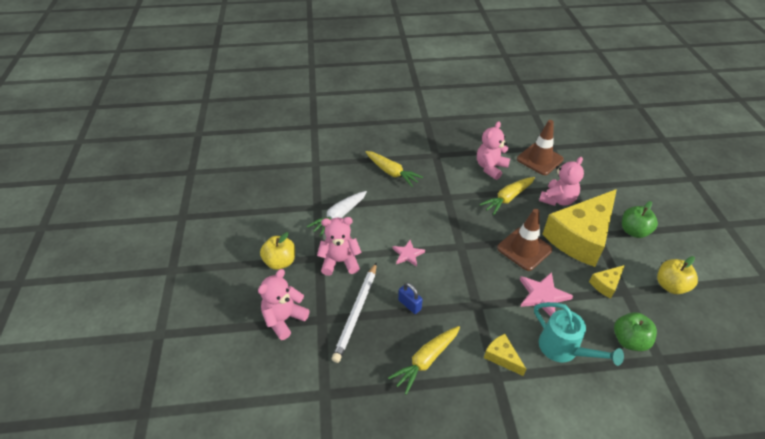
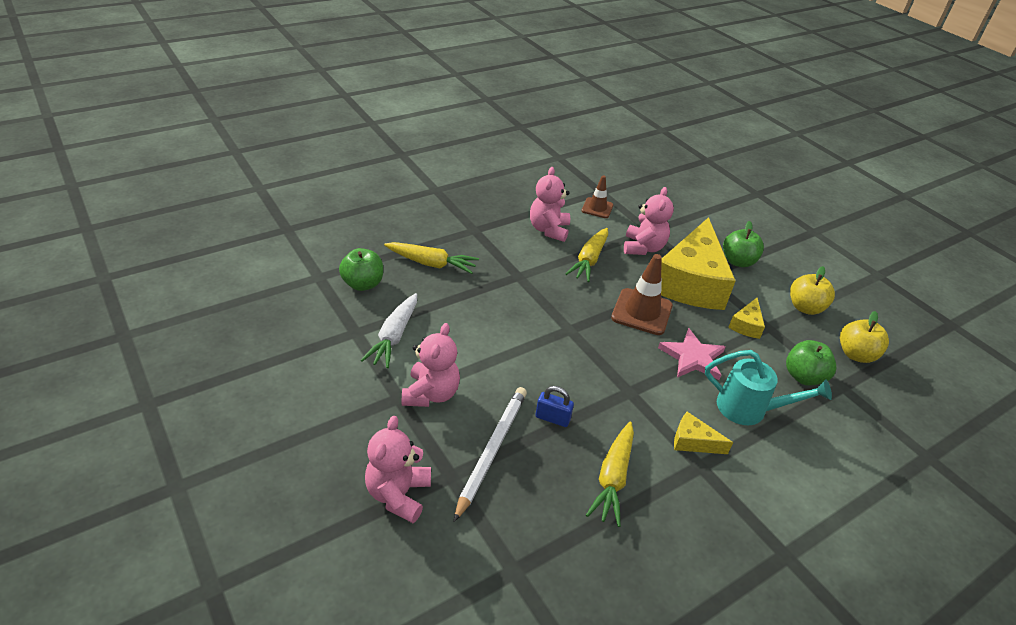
camera: 30 degrees left, 5 degrees down
(280, 262) = (346, 420): yellow apple -> yellow apple (855, 354)
(339, 175) = (363, 284): none -> green apple
(340, 262) = (431, 394): pink teddy bear -> pink teddy bear turned 135 degrees clockwise
(356, 312) = (492, 451): white pencil -> white pencil turned 150 degrees counterclockwise
(408, 254) = (513, 358): pink star -> none
(539, 159) = (597, 208): brown traffic cone -> brown traffic cone, size x0.62

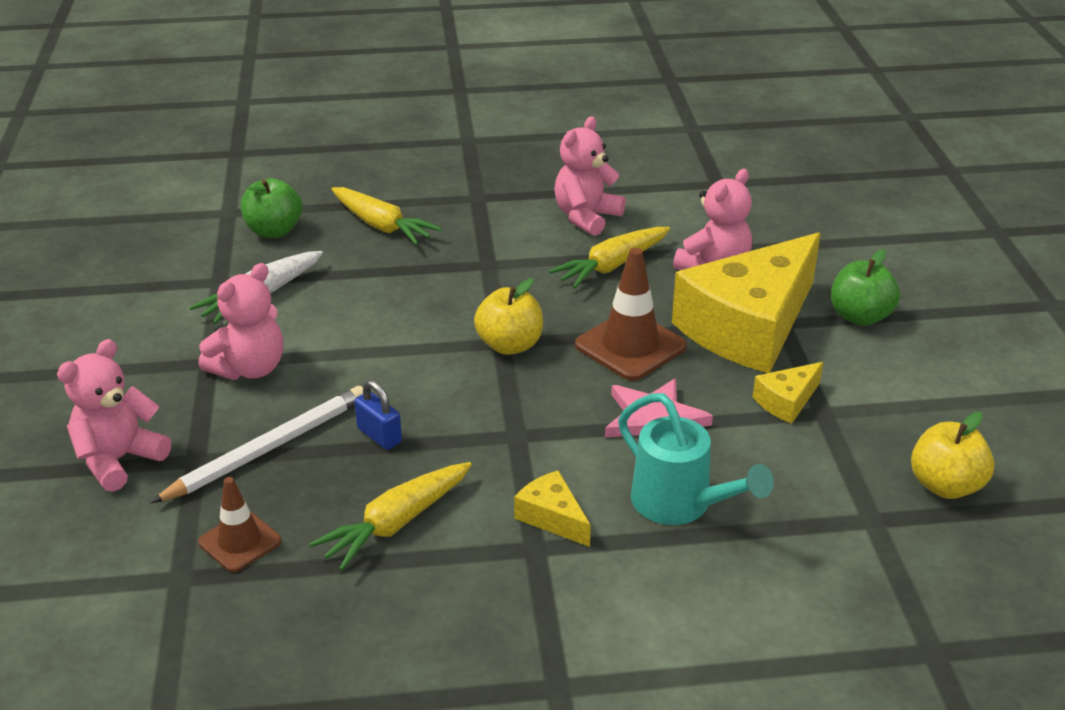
camera: 30 degrees right, 5 degrees down
(597, 208) = (689, 203): brown traffic cone -> brown traffic cone (240, 542)
(803, 377) = (816, 490): green apple -> none
(805, 307) = (918, 403): yellow apple -> yellow apple (509, 345)

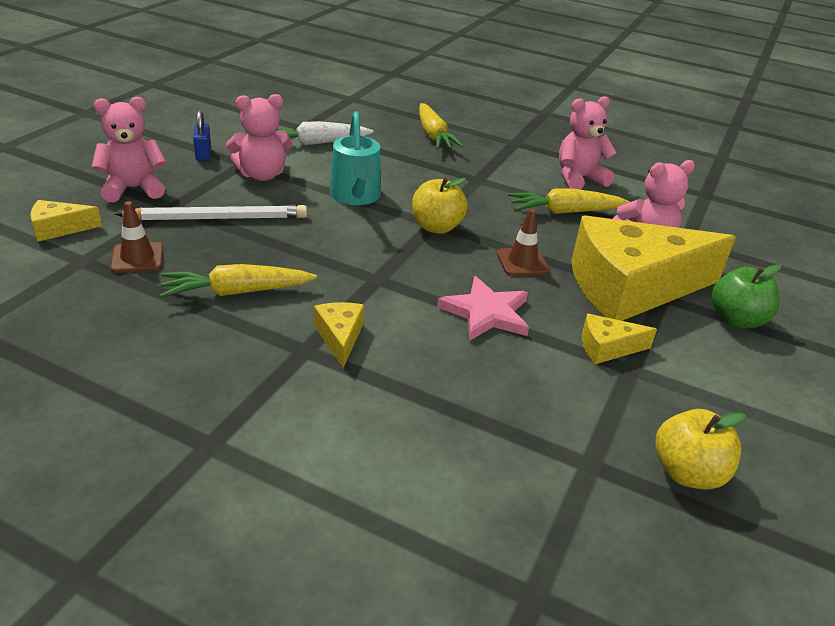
camera: 30 degrees right, 0 degrees up
(98, 555) = (59, 229): none -> yellow cheese
(274, 231) = (365, 115): green apple -> none
(379, 435) = (290, 240): blue padlock -> blue padlock (203, 154)
(630, 346) = (522, 262): brown traffic cone -> brown traffic cone, size x0.62
(680, 504) = (441, 374): turquoise watering can -> turquoise watering can (356, 197)

